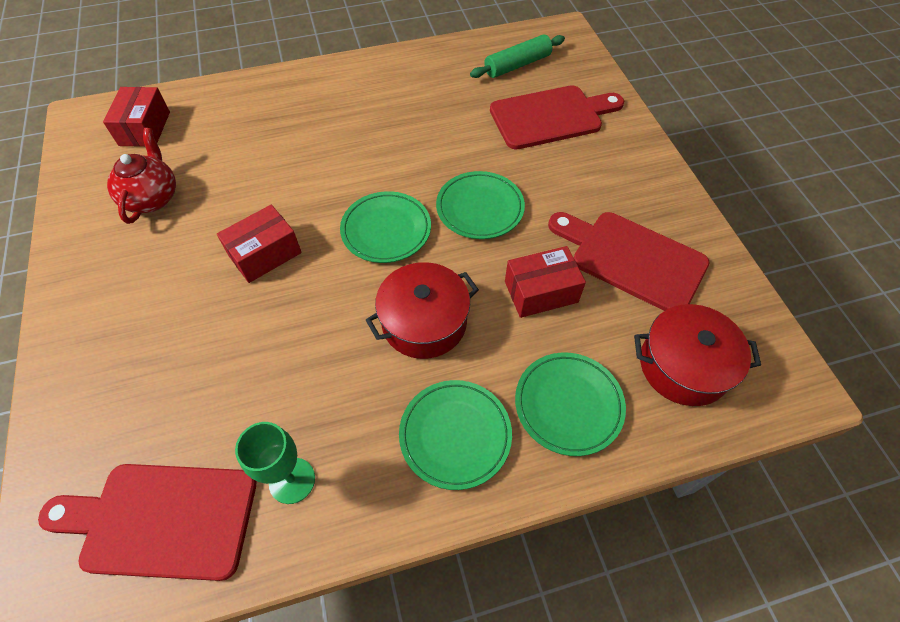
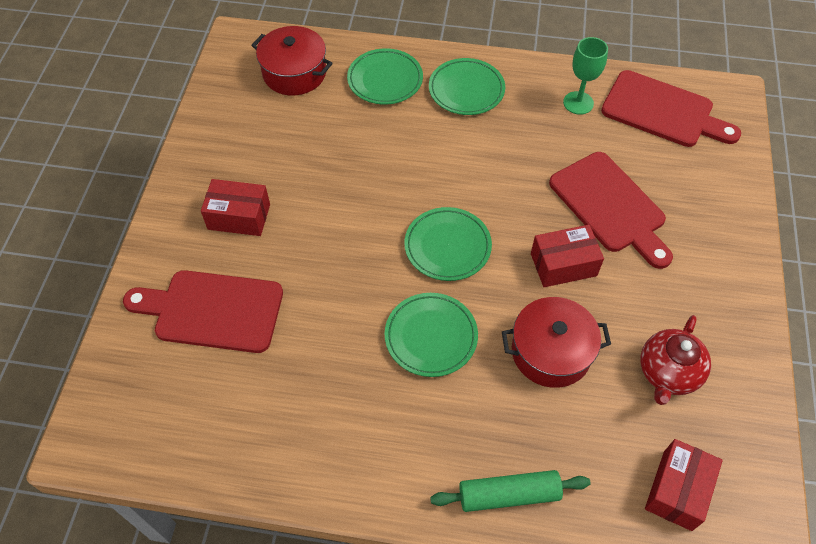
camera: 155 degrees left, 0 degrees up
(424, 322) = (452, 161): red pot -> red pot (551, 352)
(480, 208) = (354, 235): green plate -> green plate (431, 336)
(517, 65) = (188, 406): green rolling pin -> green rolling pin (509, 495)
(541, 292) = (352, 150): red box -> red box (239, 217)
(631, 259) = (265, 147): red cutting board -> red cutting board (610, 206)

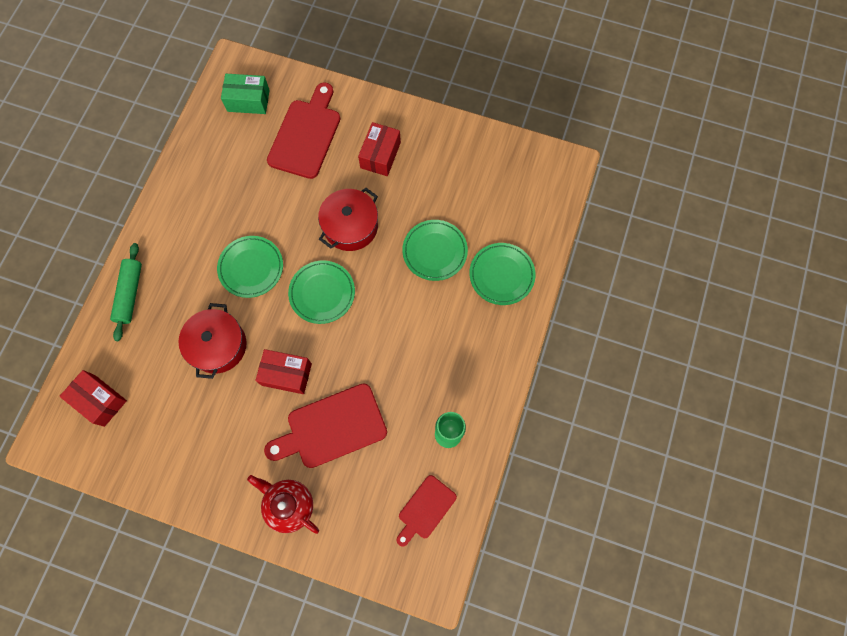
camera: 100 degrees right, 15 degrees up
(154, 403) = (248, 100): none -> green box
(294, 73) = (520, 205): red pot -> red pot (350, 226)
(466, 90) = (479, 340): green plate -> green plate (434, 251)
(563, 264) = (286, 374): red box -> red box turned 75 degrees counterclockwise
(663, 111) = (425, 509): red cutting board -> red cutting board, size x0.59
(668, 373) = (179, 423): red teapot -> red teapot (289, 505)

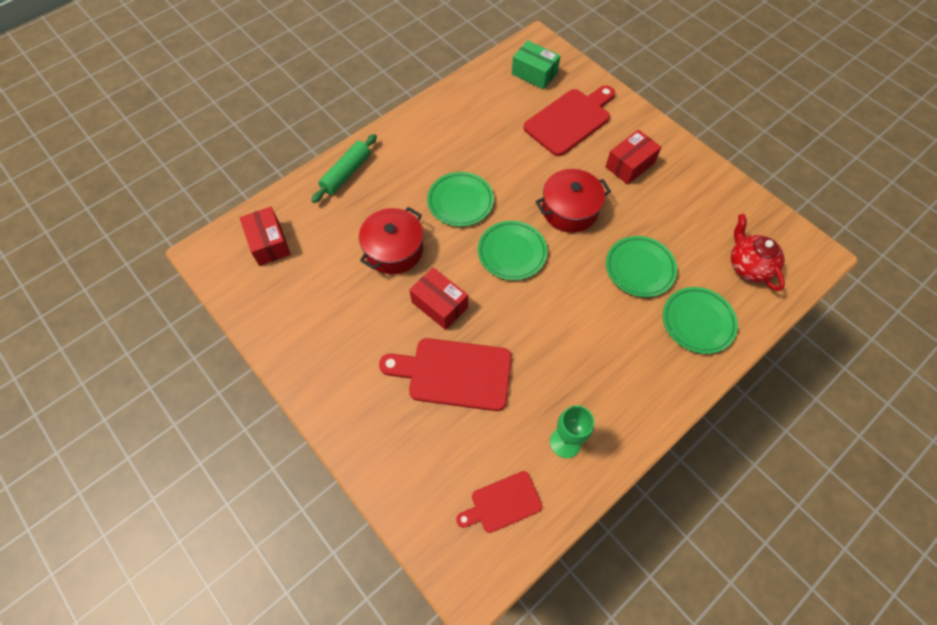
camera: 30 degrees right, 10 degrees down
(289, 505) = (373, 422): red teapot -> red teapot (748, 266)

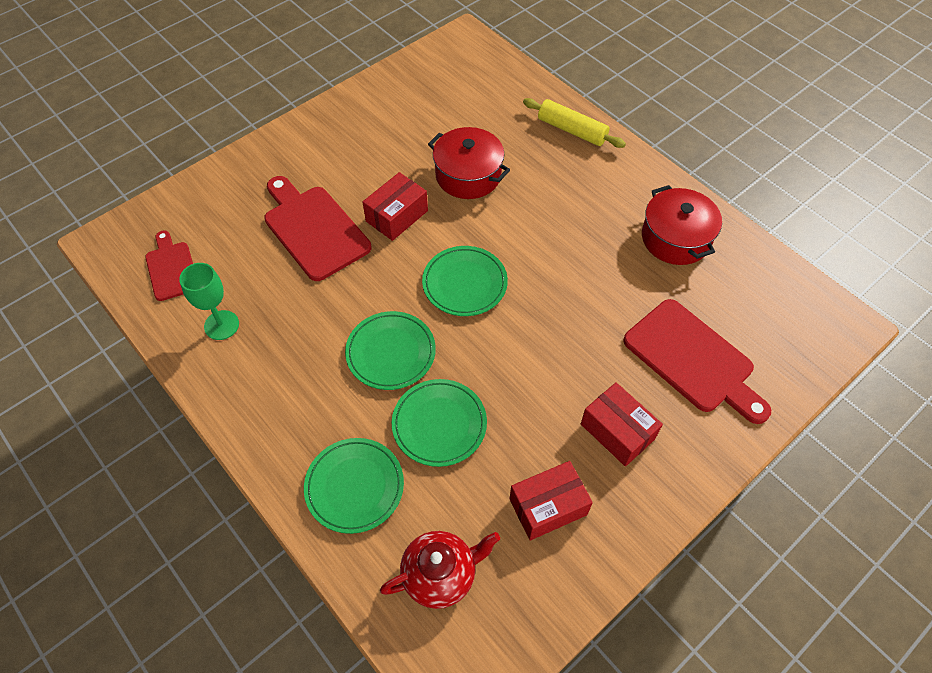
camera: 90 degrees right, 5 degrees down
(269, 243) = (476, 79): red box -> red box (548, 507)
(346, 173) = (572, 130): green rolling pin -> yellow rolling pin
(454, 374) = (313, 229): red cutting board -> red cutting board turned 45 degrees counterclockwise
(460, 201) = (538, 233): green plate -> green plate (391, 353)
(534, 73) = (778, 319): green box -> none
(569, 210) = (531, 349): red pot -> red pot (675, 238)

